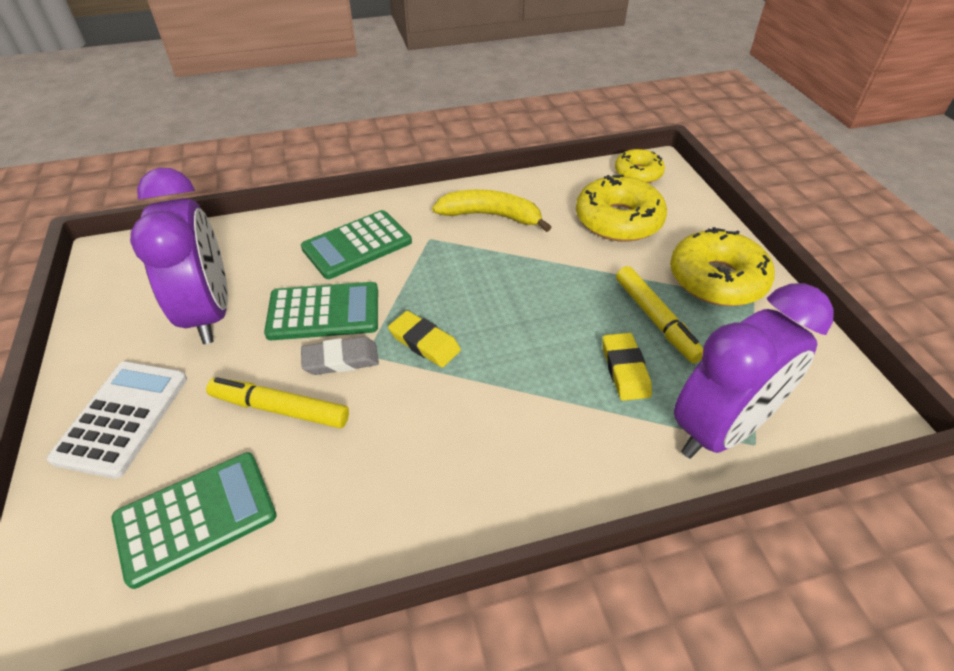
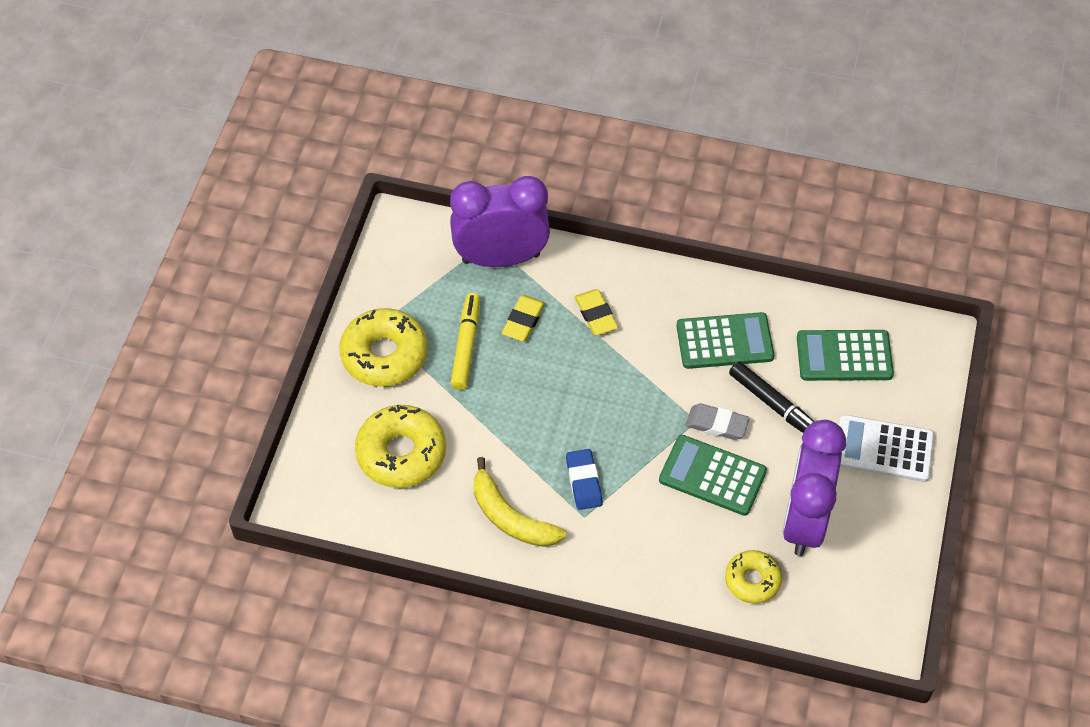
camera: 150 degrees left, 10 degrees up
(122, 418) = (883, 449): white calculator -> white calculator turned 60 degrees clockwise
(280, 409) = (773, 404): yellow marker -> black marker
(357, 245) = (653, 540): green calculator -> green calculator (724, 341)
(424, 342) = (648, 409): yellow eraser -> yellow eraser (595, 315)
(447, 260) = (584, 482): none -> blue eraser
(638, 173) = (324, 504): yellow donut -> yellow donut (752, 580)

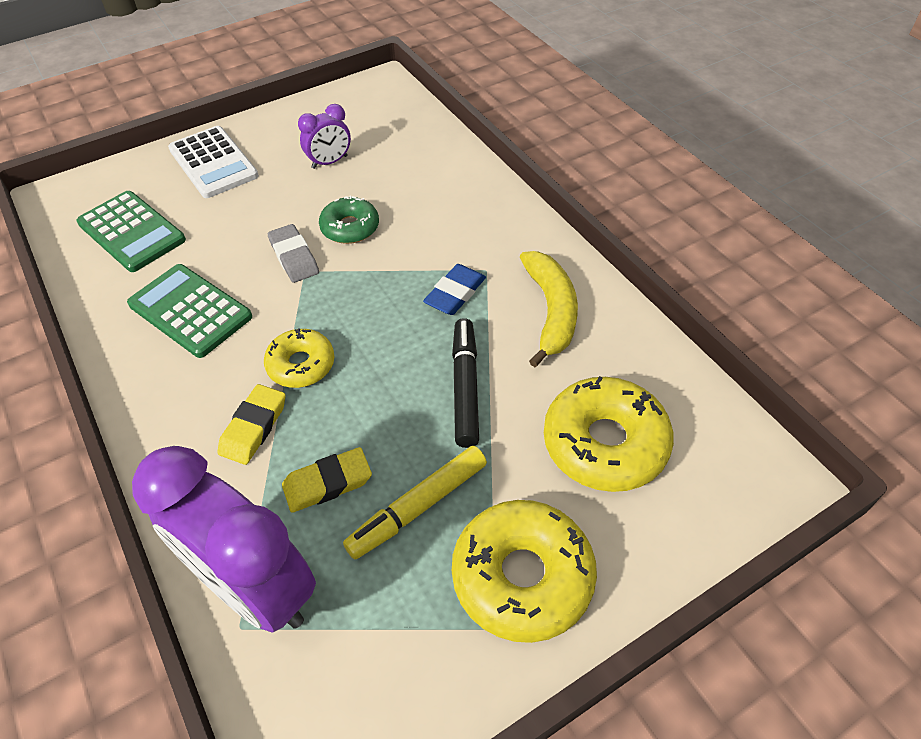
camera: 135 degrees left, 5 degrees down
(712, 476) = (350, 227): green calculator -> green donut
(752, 580) = (415, 156): yellow donut -> yellow donut (301, 365)
(773, 404) = (233, 239): black marker -> black marker (465, 387)
(805, 520) = (329, 162): purple clock -> purple clock, size x0.47

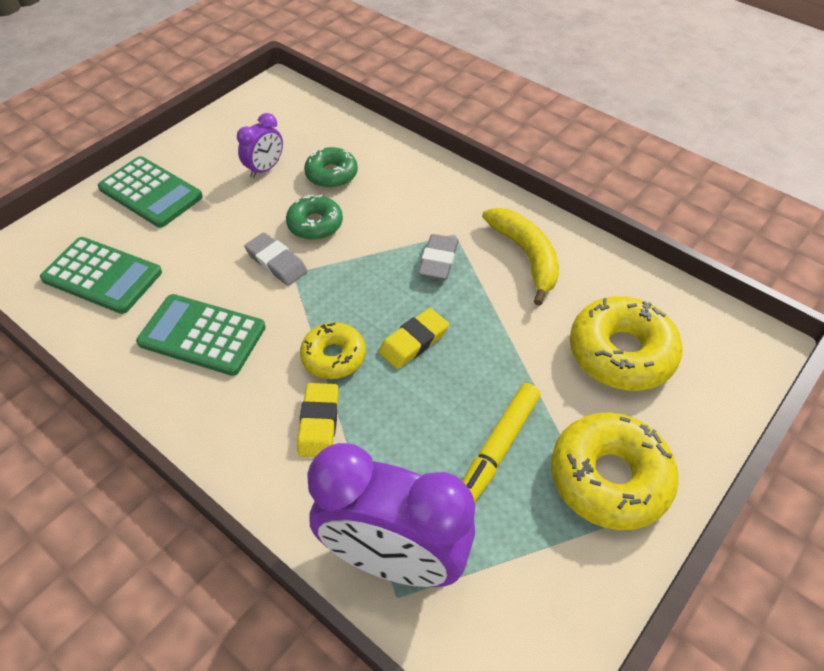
camera: 20 degrees left, 0 degrees up
(213, 163) = (151, 193): white calculator -> green calculator
(327, 483) = (410, 451): yellow eraser -> yellow eraser (414, 342)
(391, 181) = (331, 174): none -> green donut
(455, 293) = (438, 260): blue eraser -> grey eraser
(465, 387) = (486, 338): black marker -> none

